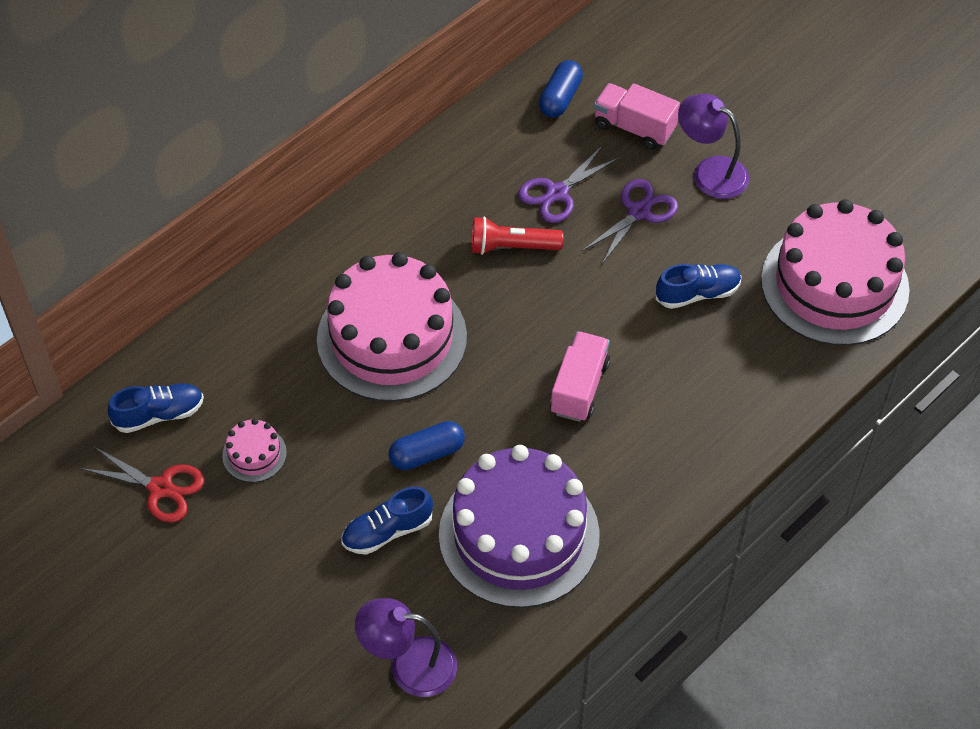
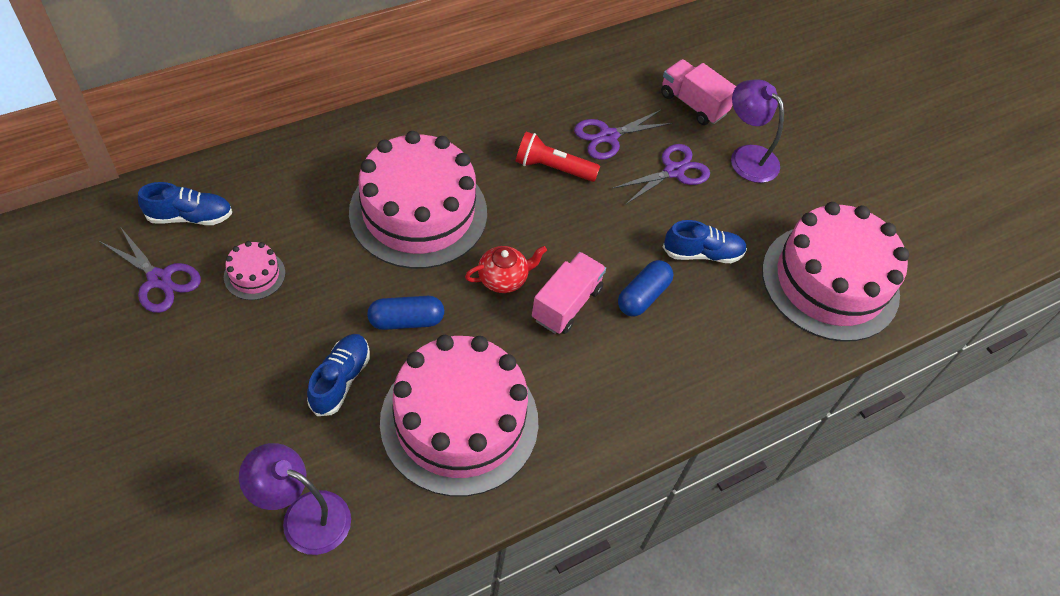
camera: 10 degrees right, 0 degrees up
(161, 488) = (159, 279): red scissors -> purple scissors
(387, 531) = (340, 380): blue shoe -> blue shoe turned 120 degrees clockwise
(506, 381) = (503, 279): none -> red teapot
(519, 535) = (459, 421): purple cake -> pink cake
(560, 98) = (638, 65): blue capsule -> blue capsule (643, 296)

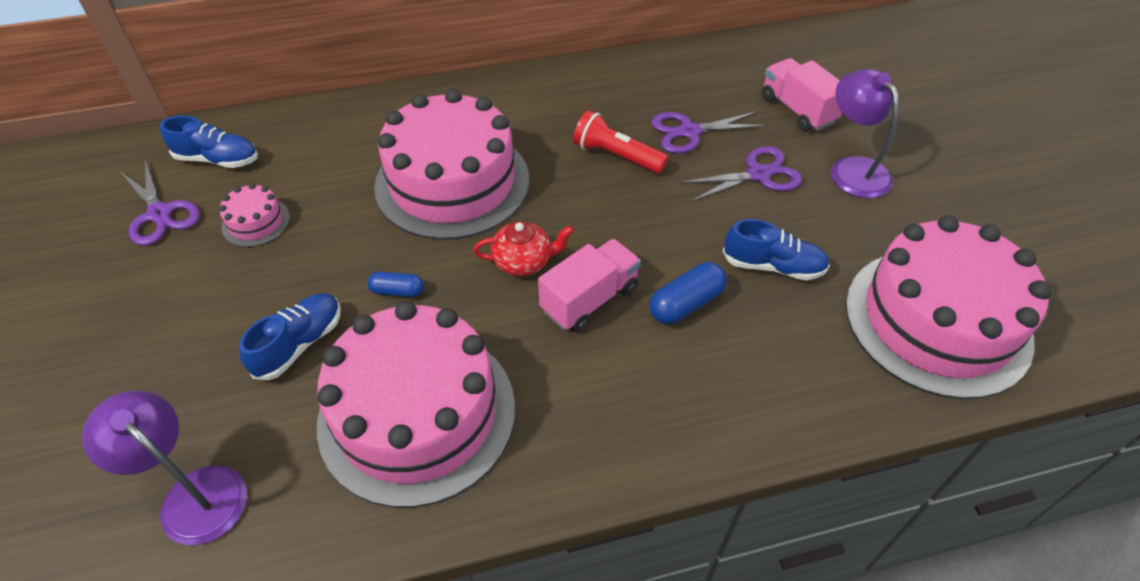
camera: 20 degrees right, 5 degrees down
(406, 320) = (397, 291): blue capsule -> blue capsule, size x0.63

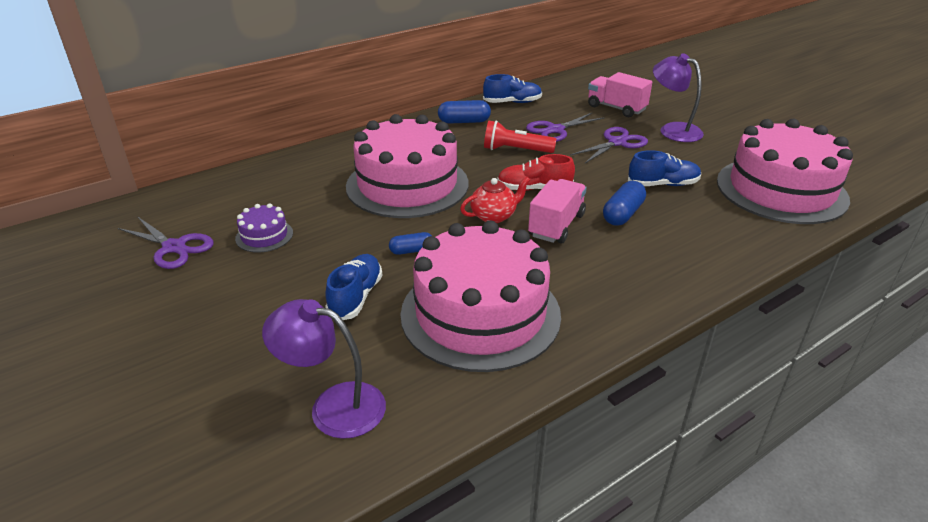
camera: 20 degrees left, 15 degrees down
(218, 159) = (202, 206): blue shoe -> blue shoe (512, 102)
(256, 222) = (264, 236): pink cake -> purple cake
(581, 90) = (464, 122): none -> blue capsule
(599, 230) = (534, 189): none -> red shoe

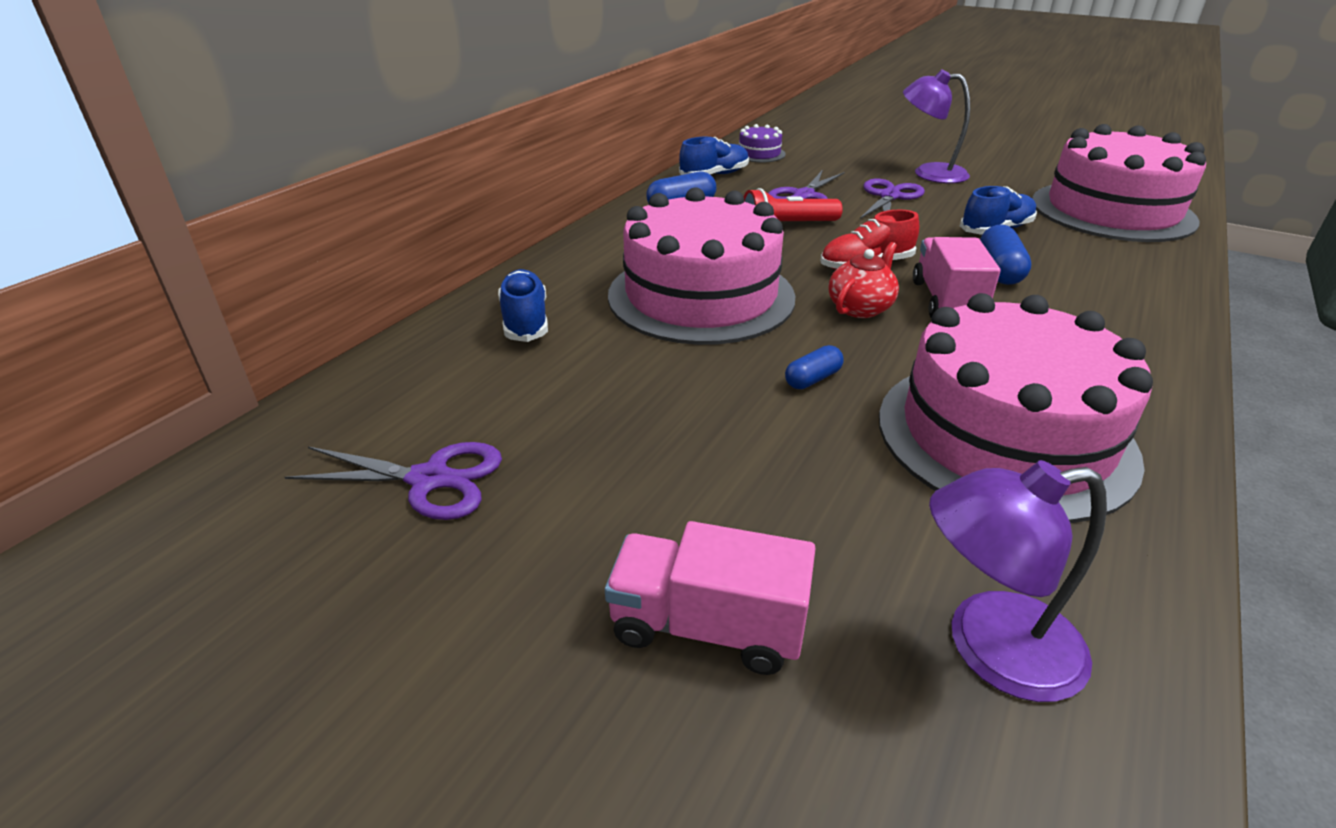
camera: 25 degrees left, 0 degrees up
(264, 236) = (570, 418): purple cake -> purple cake (759, 154)
(356, 297) = (816, 466): blue shoe -> blue shoe (525, 321)
(616, 108) = (840, 162): pink truck -> pink truck (707, 626)

